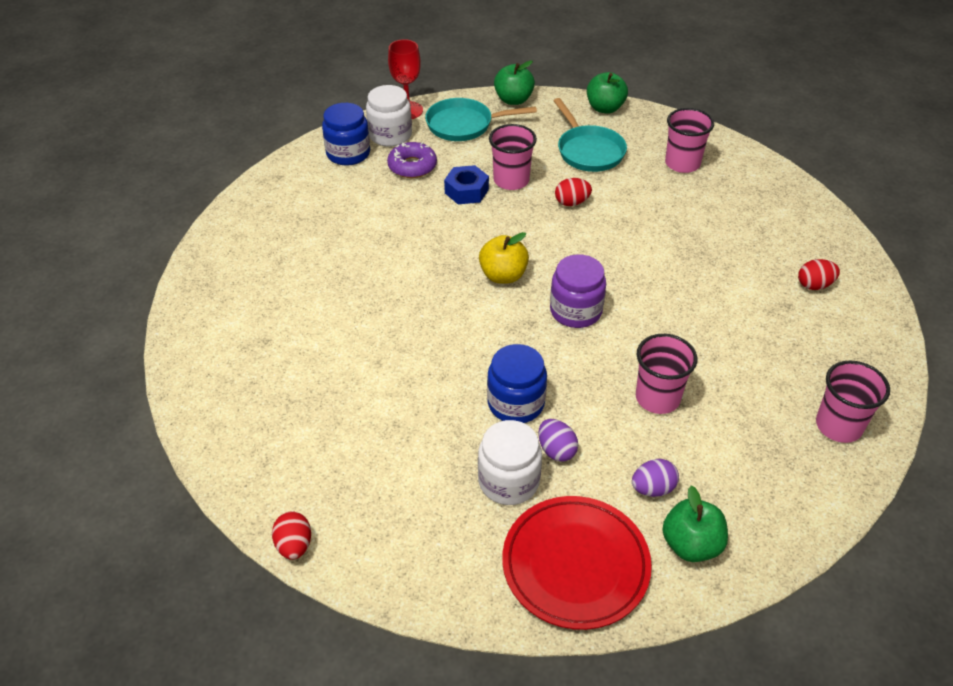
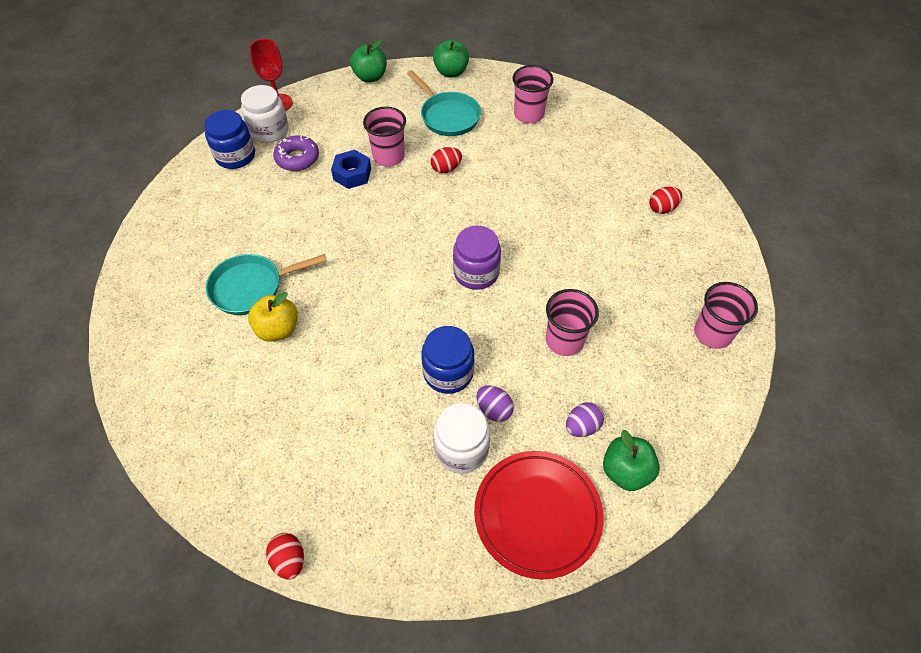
camera: 15 degrees left, 10 degrees up
(464, 125) = (333, 109): turquoise pan -> turquoise pan (252, 287)
(503, 275) = (405, 251): yellow apple -> yellow apple (278, 329)

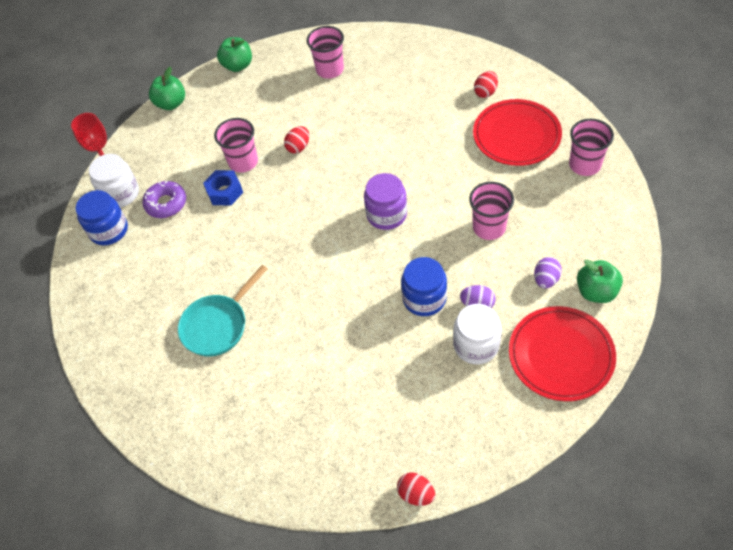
camera: 25 degrees left, 0 degrees up
(278, 329) = (267, 344): yellow apple -> none
(447, 116) = (265, 104): turquoise pan -> none
(661, 266) = (516, 136): none -> red plate

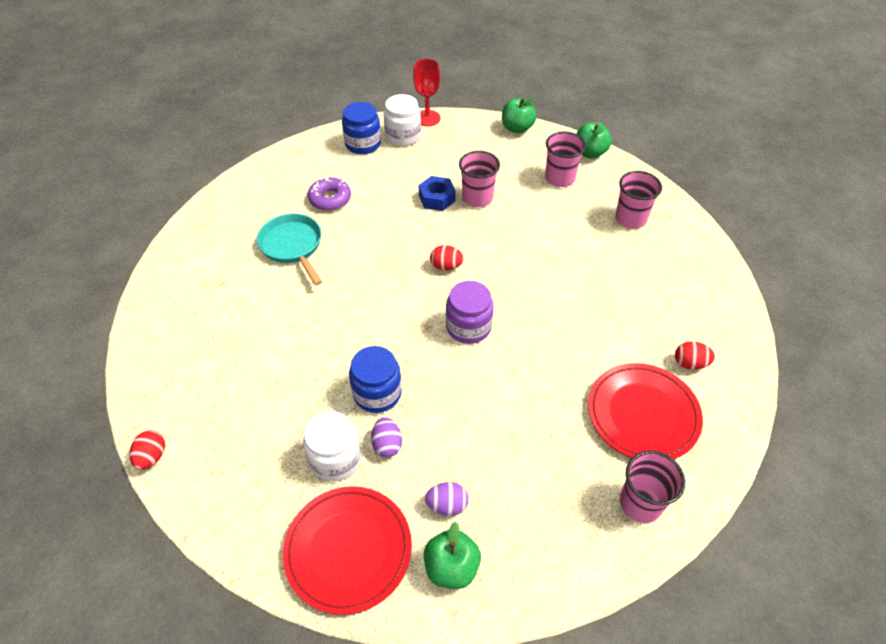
camera: 60 degrees right, 5 degrees down
(166, 203) = (406, 166): purple donut -> purple donut (330, 199)
(218, 325) = (293, 246): turquoise pan -> turquoise pan turned 45 degrees clockwise
(298, 147) = (516, 230): red egg -> red egg (446, 266)
(489, 227) = (494, 425): pink cup -> pink cup (559, 178)

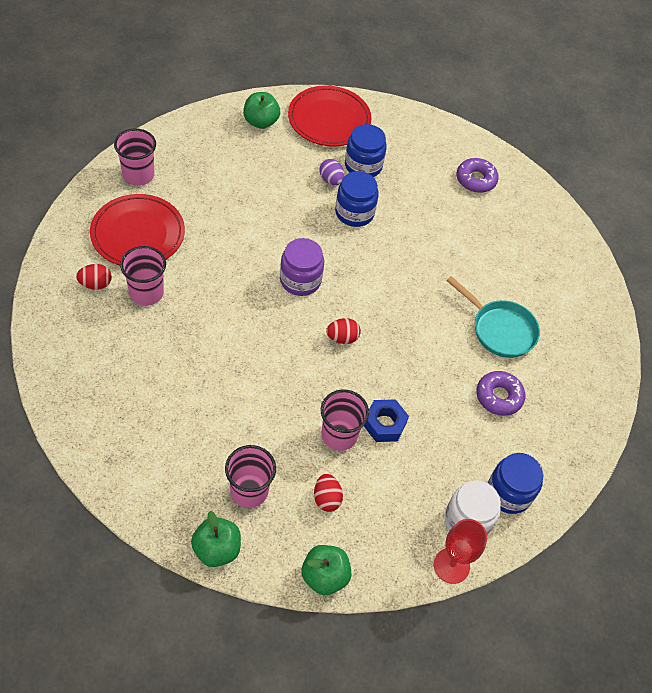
camera: 155 degrees right, 5 degrees up
(152, 457) = (488, 146): red egg -> red egg (326, 498)
(204, 409) = (476, 180): none -> purple donut
(335, 458) = (363, 165): white jar -> blue jar
(447, 505) = (274, 152): purple egg -> none
(630, 219) = (156, 443): pink cup -> pink cup (146, 293)

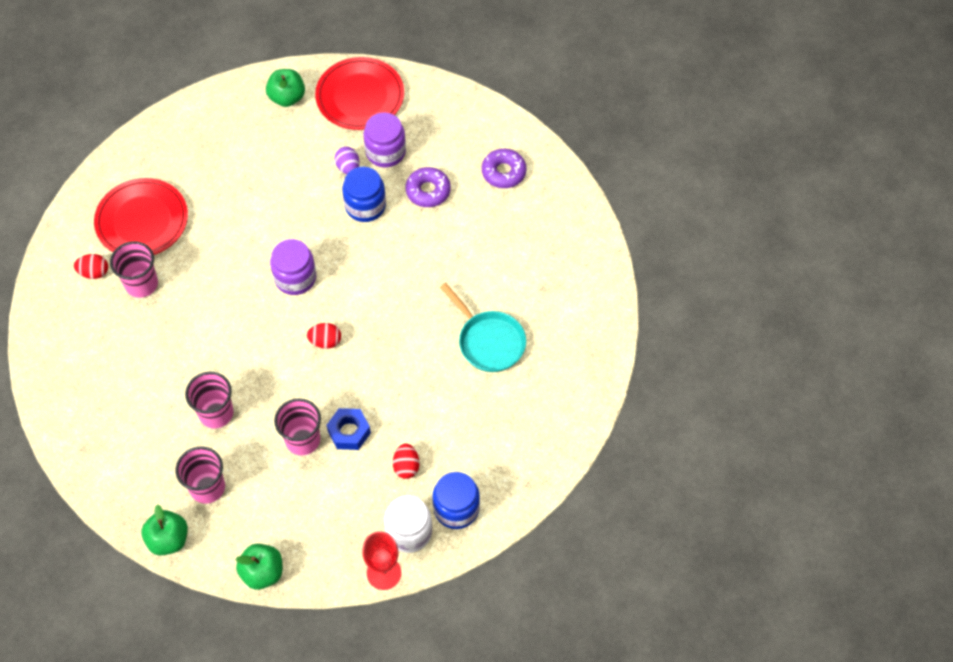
camera: 15 degrees right, 5 degrees up
(138, 175) = (152, 155): pink cup -> pink cup (216, 413)
(326, 498) = (278, 500): red egg -> red egg (406, 466)
(363, 165) = (385, 152): blue jar -> purple jar
(499, 397) = (470, 412): purple donut -> purple donut (428, 191)

